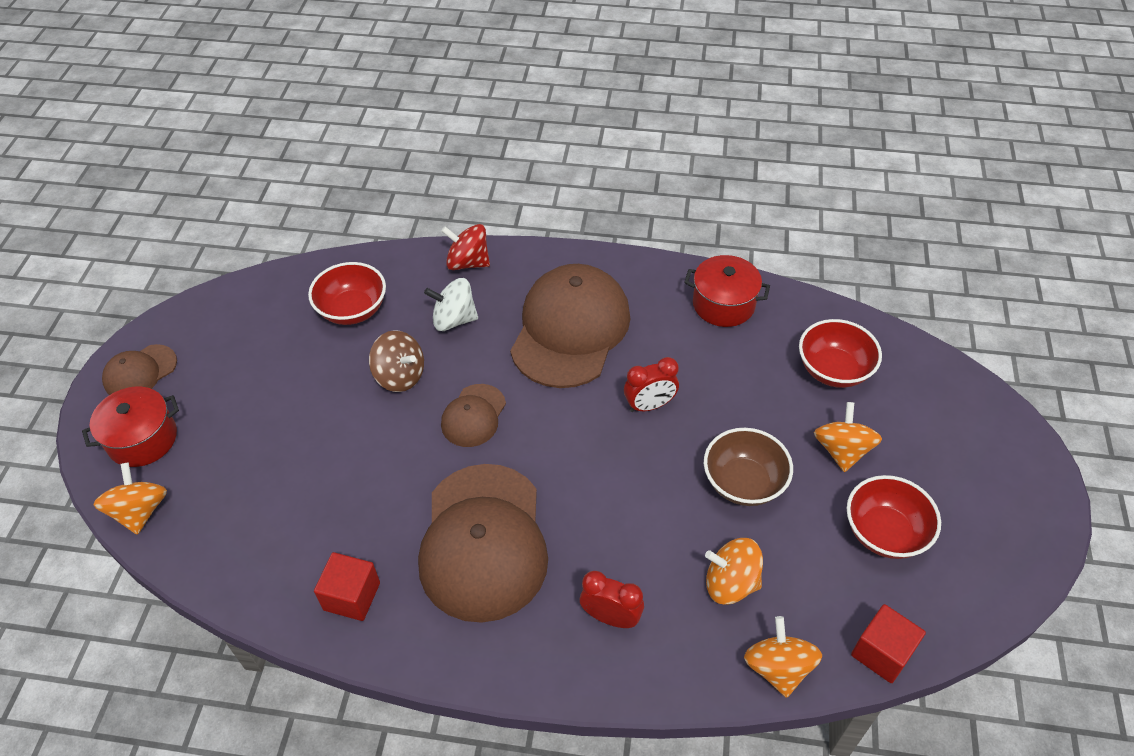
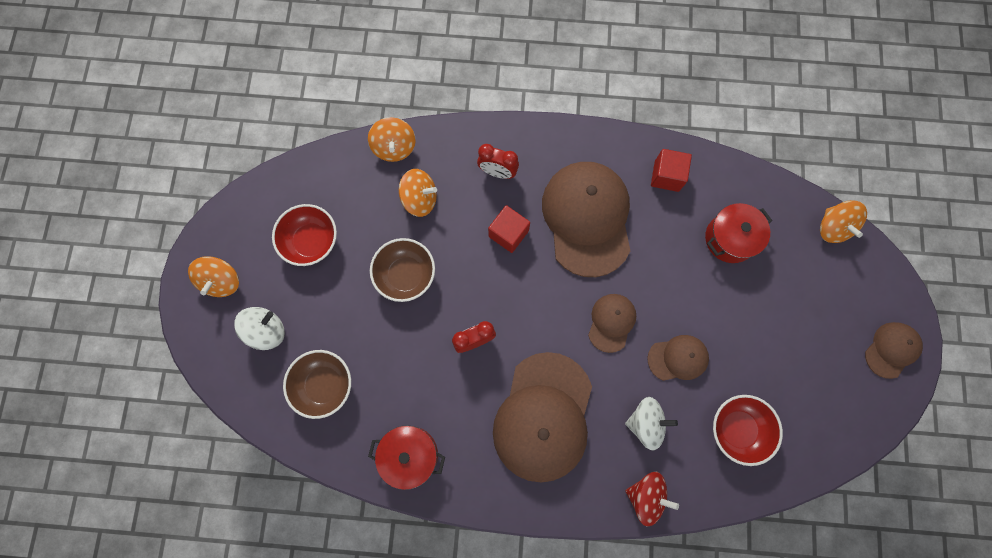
camera: 175 degrees right, 25 degrees up
(142, 439) = (859, 286): red pot -> red pot (730, 239)
(400, 376) = (678, 358): brown spinning top -> brown cap
(833, 370) = (324, 385): red bowl -> brown bowl
(842, 450) = (330, 307): orange spinning top -> orange spinning top (222, 281)
(882, 652) = (329, 160): red cube -> red cube (508, 233)
(920, 428) = (267, 330): none -> white spinning top

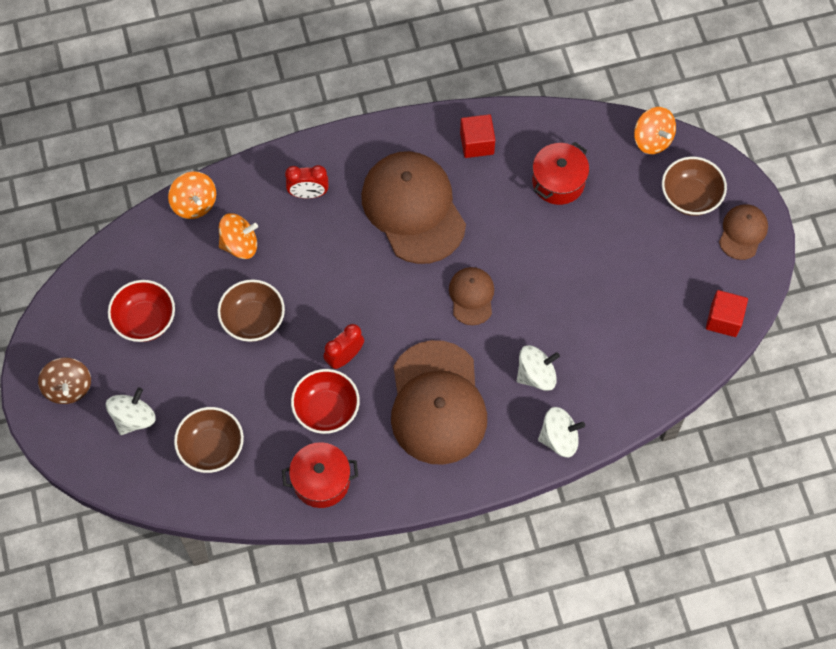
camera: 20 degrees left, 10 degrees down
(222, 281) = (68, 387): orange spinning top -> brown spinning top
(508, 233) = (341, 248): red cube -> red cube (723, 319)
(646, 495) = (559, 438): red spinning top -> white spinning top
(678, 358) = (546, 307): brown cap -> none
(737, 429) = (623, 351): red bowl -> red bowl (326, 410)
(851, 296) = (690, 197): none -> brown bowl

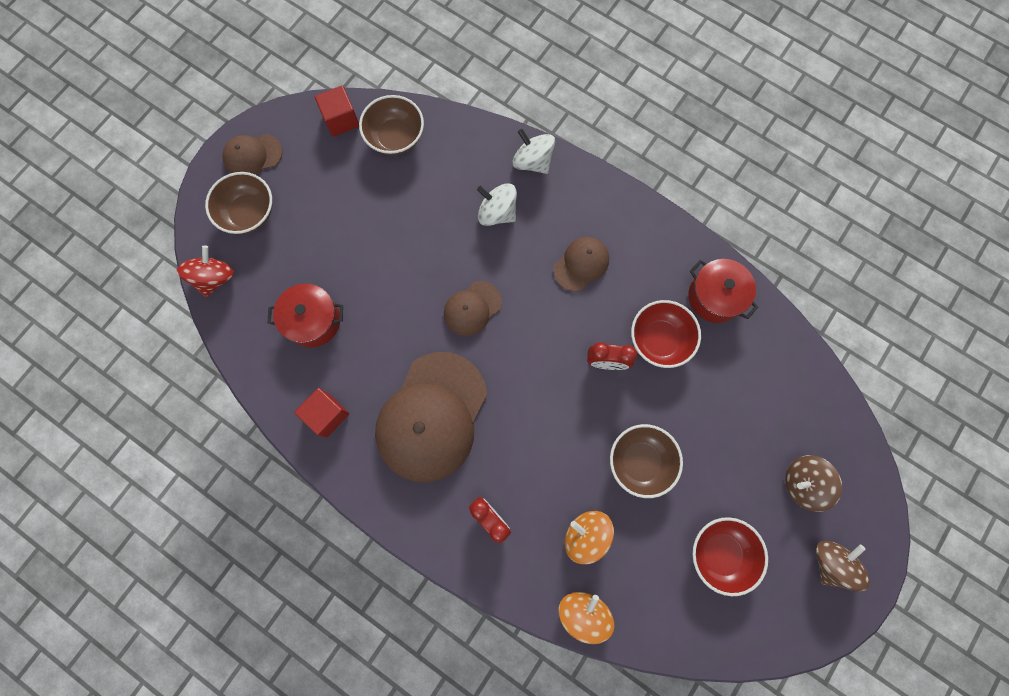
camera: 130 degrees left, 10 degrees up
(133, 418) = (803, 483): white spinning top -> brown spinning top
(212, 448) = (767, 399): brown bowl -> brown bowl (395, 137)
(437, 403) = (581, 264): brown cap -> brown cap, size x0.49
(652, 139) = (214, 278): orange spinning top -> red spinning top

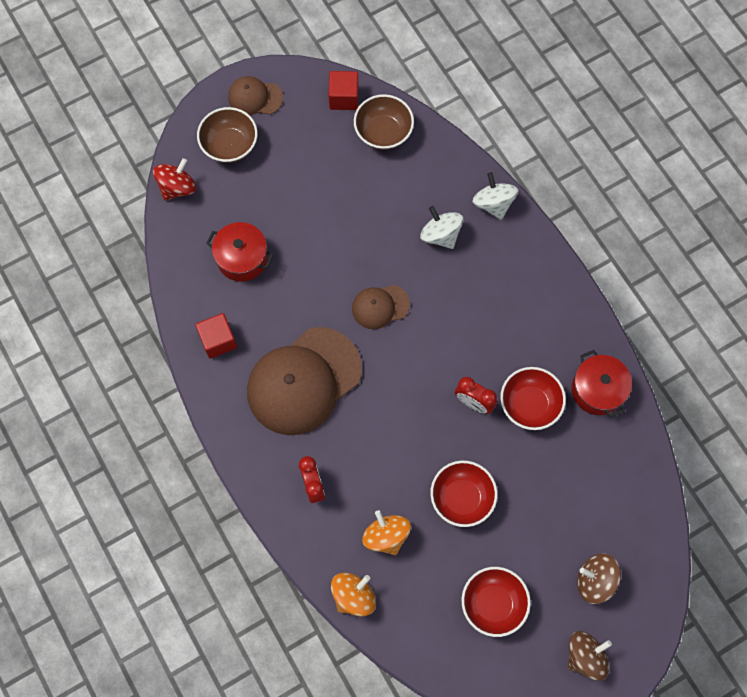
camera: 25 degrees right, 5 degrees down
(581, 264) = (492, 310): brown cap -> none
(640, 462) = (462, 498): brown bowl -> red bowl

